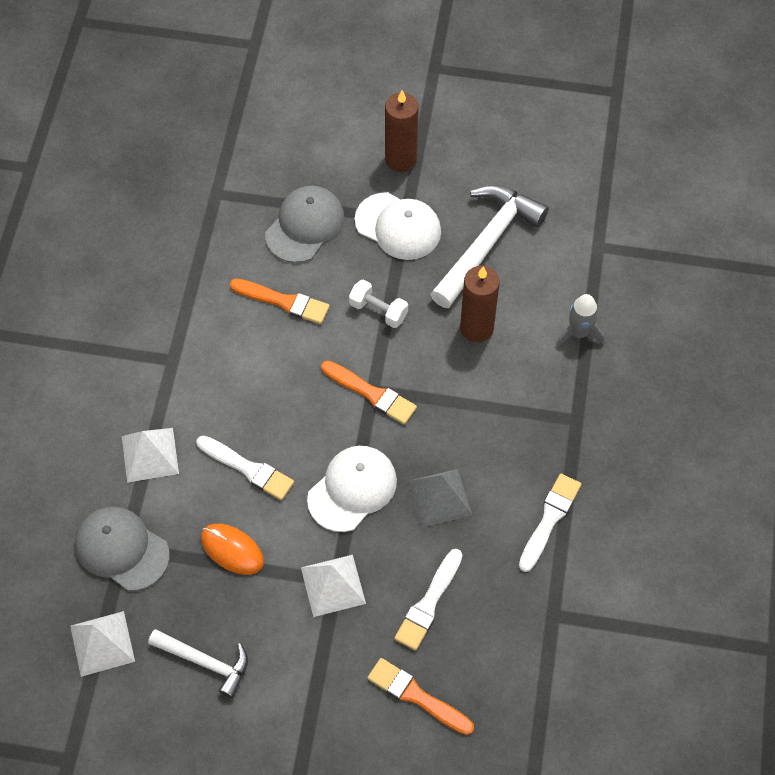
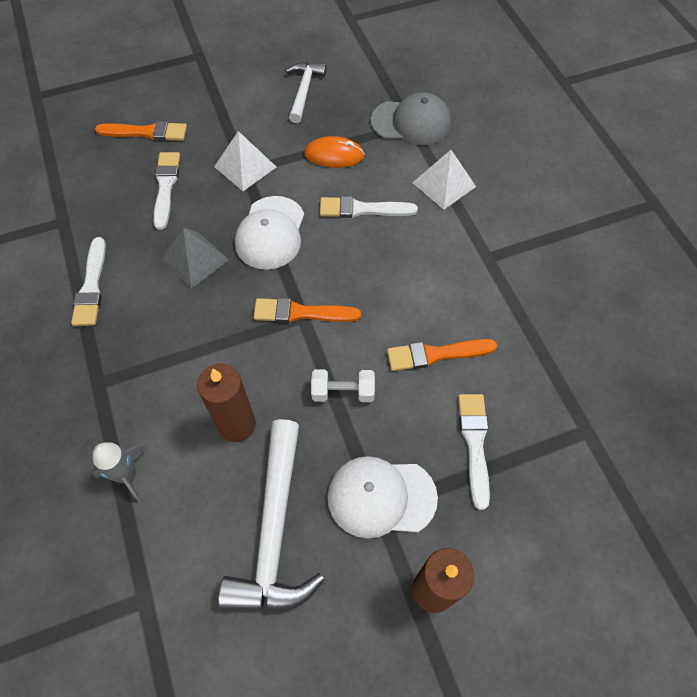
camera: 150 degrees right, 0 degrees up
(102, 643) = (378, 72): white pyramid -> none
(205, 662) = (304, 91): white hammer -> white hammer turned 105 degrees clockwise
(305, 226) = (474, 443): grey cap -> white brush

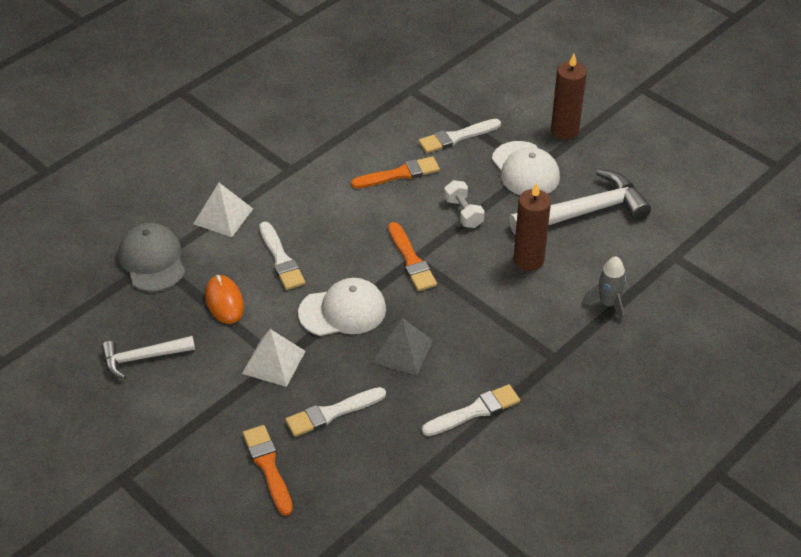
camera: 115 degrees left, 15 degrees down
(436, 354) = (399, 174): orange brush -> orange brush turned 75 degrees counterclockwise

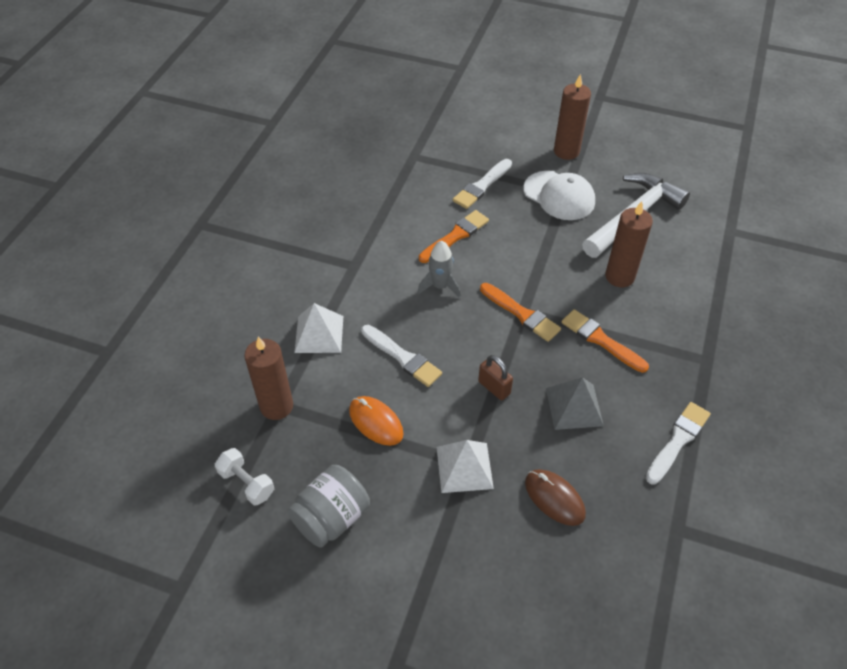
camera: 25 degrees left, 5 degrees up
(143, 358) = (331, 518): white hammer -> grey jar
(152, 260) = (276, 406): grey cap -> brown candle
(268, 466) = (533, 585): orange brush -> orange brush (601, 340)
(332, 413) = (554, 498): white brush -> brown mouse
(343, 311) = (494, 387): white cap -> brown padlock
(463, 213) = (535, 253): white dumbbell -> white dumbbell (247, 483)
(608, 304) = (711, 292): grey rocket -> grey rocket (440, 286)

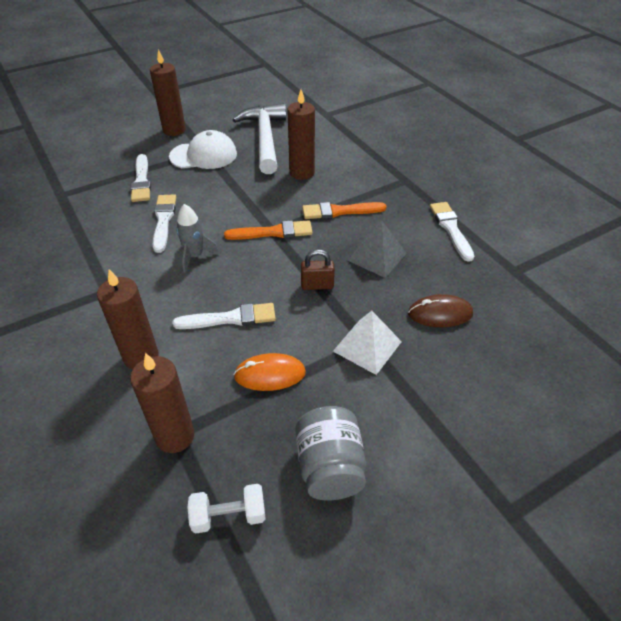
camera: 50 degrees left, 5 degrees down
(319, 334) = (141, 356): white pyramid -> brown candle
(455, 236) = (163, 220): orange brush -> white brush

